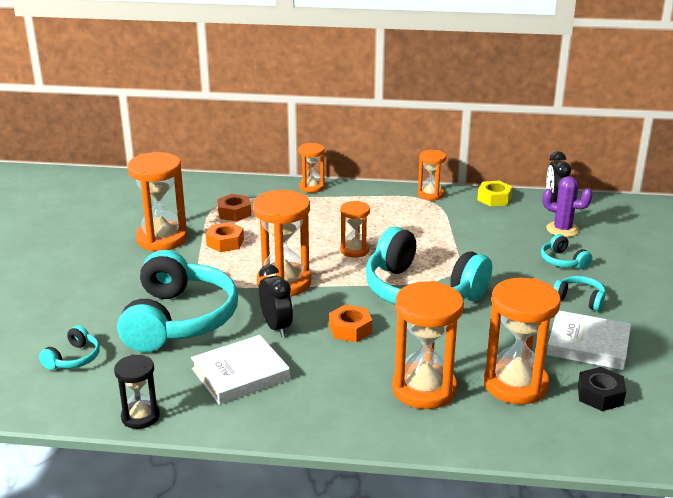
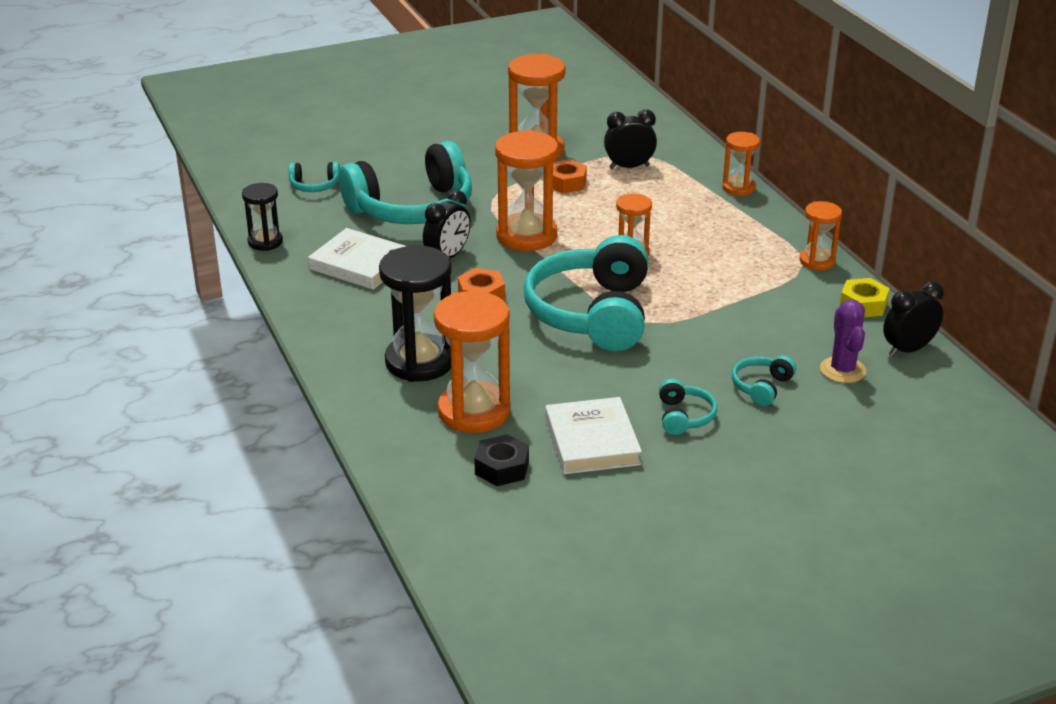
camera: 60 degrees right, 5 degrees up
(234, 213) = (629, 167): orange nut -> black clock
(424, 389) = (419, 362): orange hourglass -> black hourglass

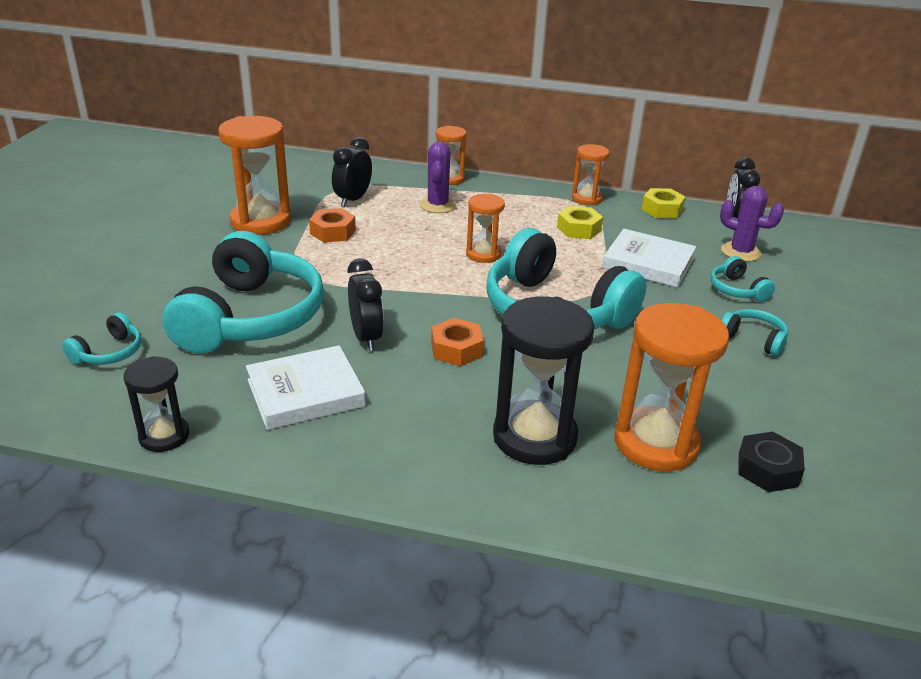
camera: 55 degrees left, 0 degrees up
(526, 236) = (389, 285): orange hourglass -> none
(592, 441) = (758, 399): white book -> white book (648, 263)
(681, 203) = (437, 205): none -> purple cactus
(748, 278) = (578, 229): none -> yellow nut

